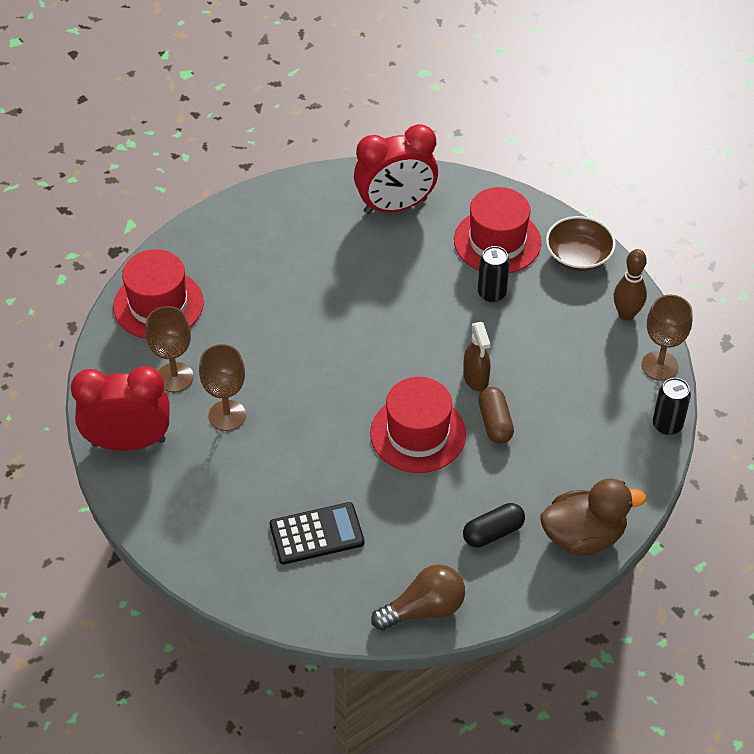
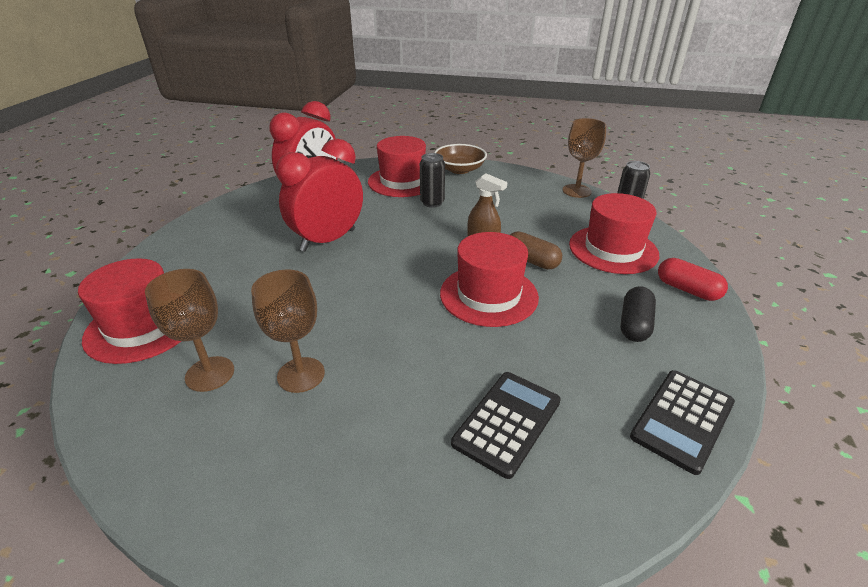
camera: 40 degrees left, 15 degrees down
(128, 442) = (196, 469): red clock -> red clock (328, 240)
(424, 609) = (682, 420): brown light bulb -> black calculator
(583, 536) = (687, 290): brown duck -> red capsule
(584, 458) = (613, 249): none -> red hat
(626, 314) = (523, 179): brown bowling pin -> none

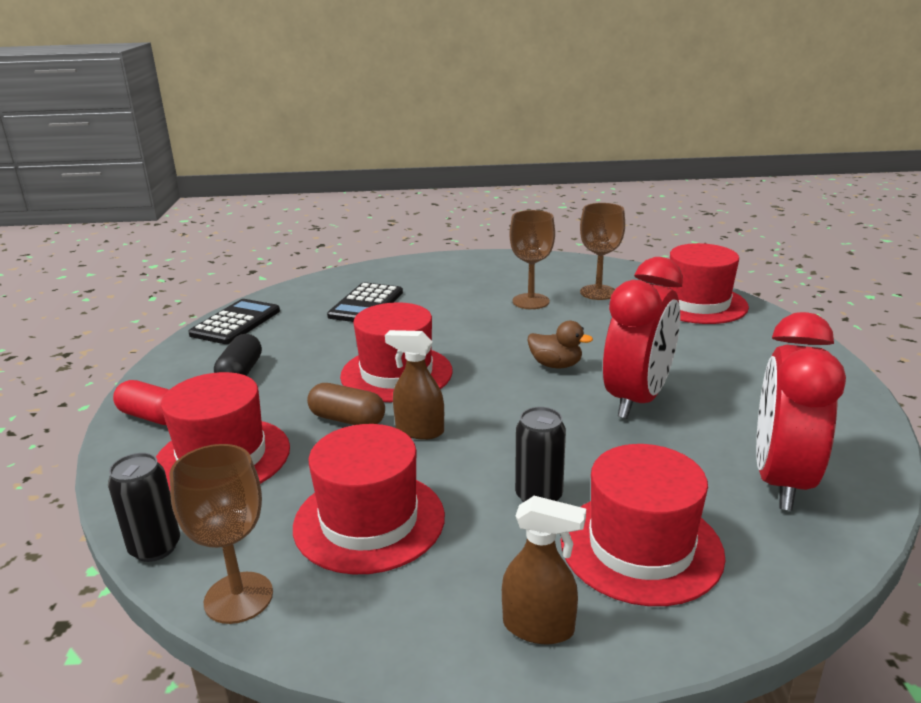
camera: 165 degrees right, 10 degrees down
(355, 278) = (556, 365): none -> brown duck
(459, 169) = (539, 627): brown bowl -> brown spray bottle
(520, 206) = (369, 521): none -> red hat

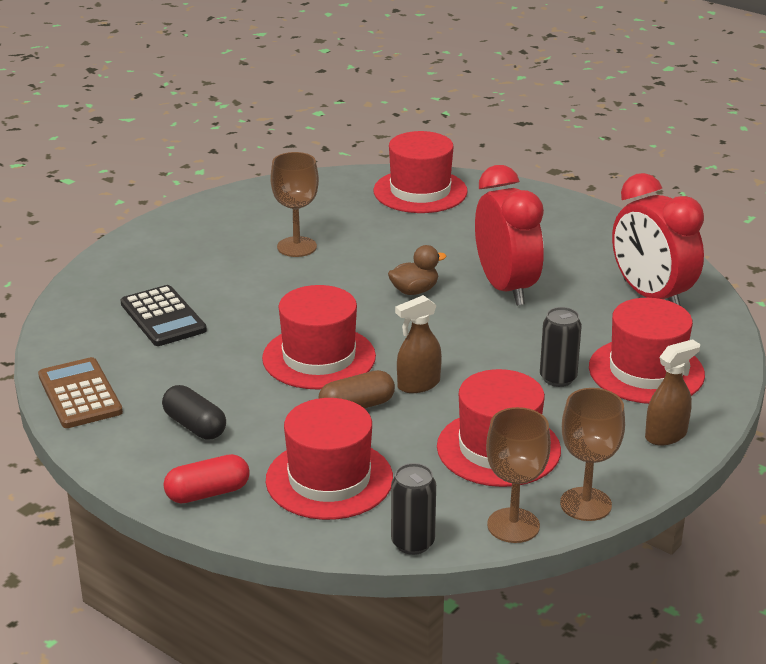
camera: 50 degrees left, 5 degrees up
(236, 323) = (80, 394): black calculator -> brown calculator
(598, 292) = (332, 214): brown goblet -> brown goblet (585, 504)

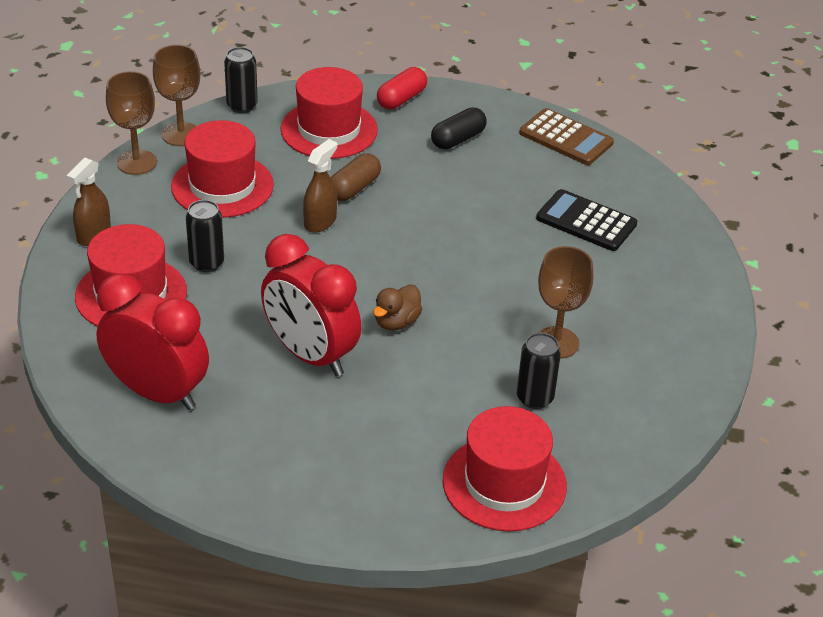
camera: 150 degrees right, 10 degrees up
(195, 426) = (458, 139): black capsule -> black capsule turned 60 degrees counterclockwise
(319, 357) = (421, 222): red hat -> none
(351, 223) = (535, 398): none -> black can

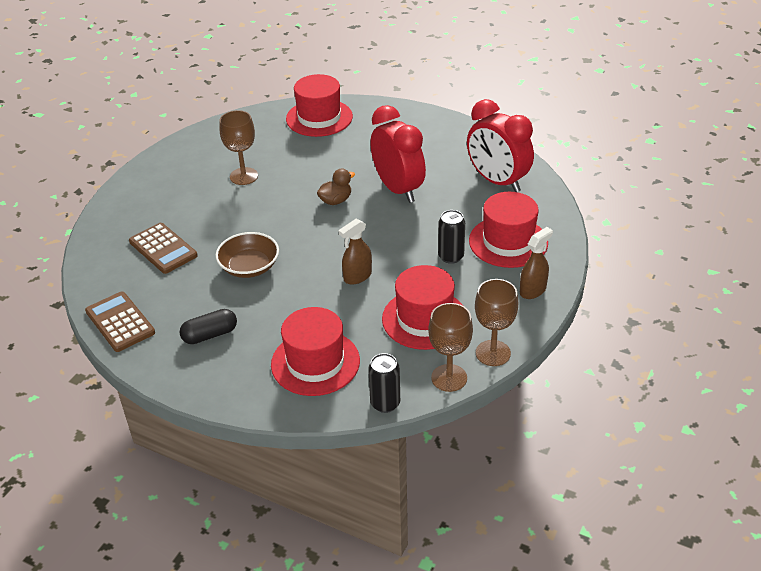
camera: 160 degrees left, 0 degrees up
(354, 188) = (319, 301): brown capsule -> none
(401, 99) = (233, 388): red capsule -> none
(461, 215) = (249, 267): none -> brown bowl
(535, 398) = (277, 151): black can -> none
(586, 221) = (163, 249): black calculator -> brown calculator

